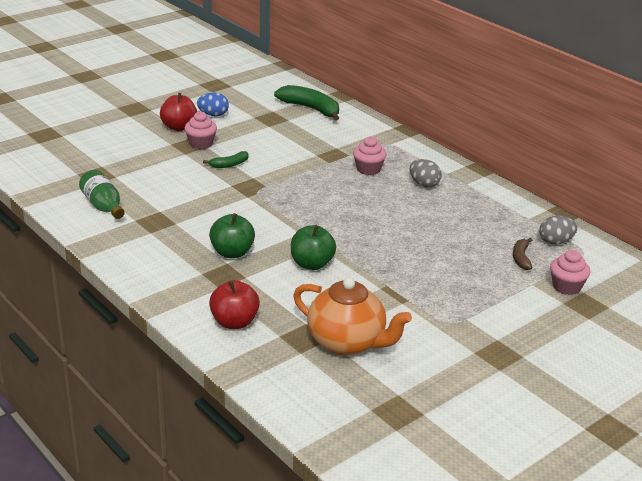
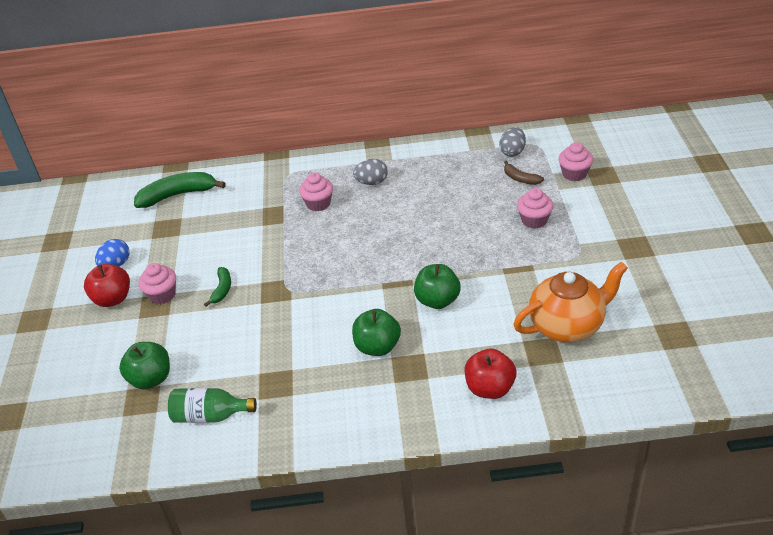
camera: 50 degrees left, 10 degrees up
(118, 171) = (151, 379): none -> green apple
(470, 283) = (534, 220): none -> pink cupcake

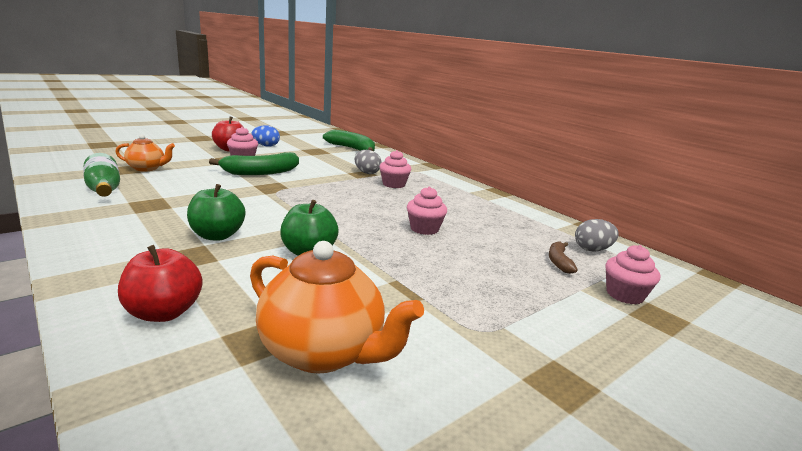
camera: 50 degrees right, 20 degrees down
(151, 379) = (147, 168): green apple -> orange teapot
(222, 289) = (261, 172): green banana -> green banana, size x1.90
(372, 182) = (446, 197): grey egg -> grey egg (367, 173)
(534, 220) = (503, 283): pink cupcake -> pink cupcake (424, 229)

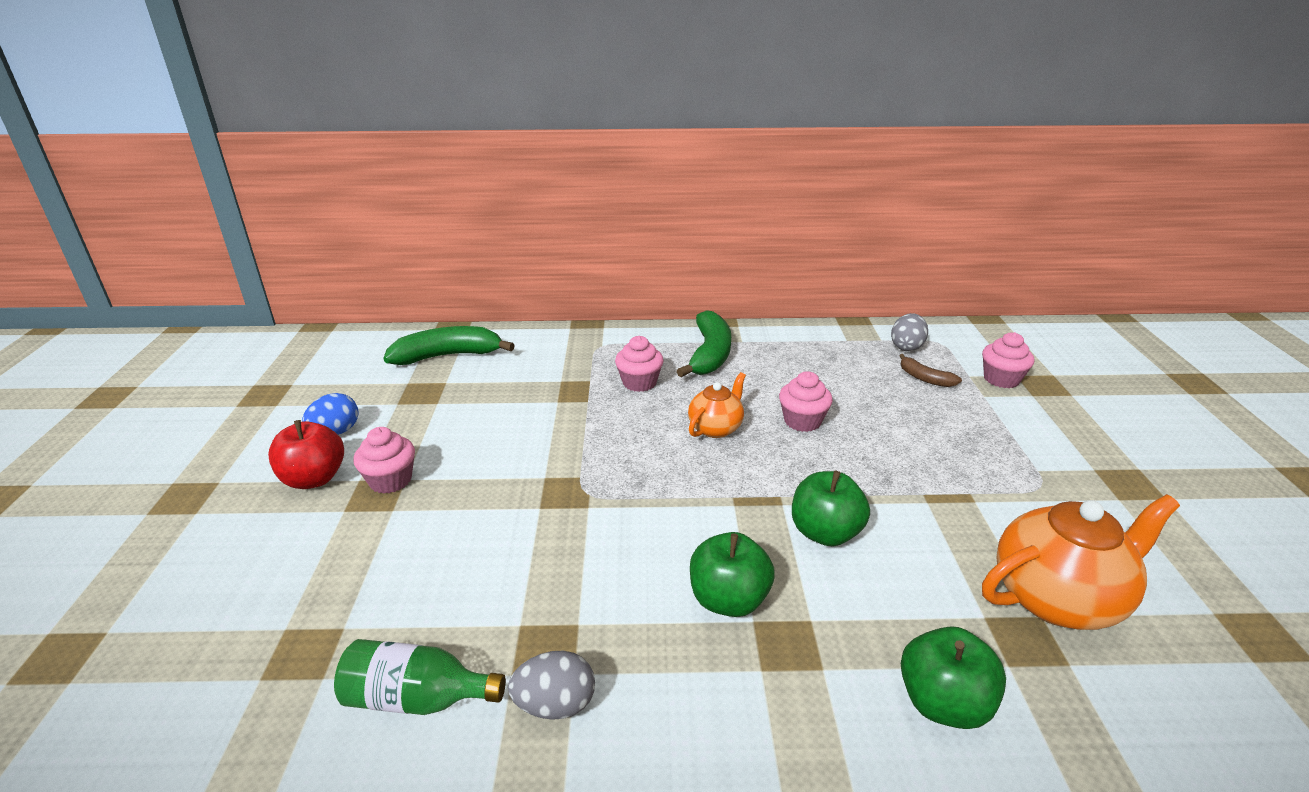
camera: 50 degrees left, 10 degrees up
(147, 168) = (332, 614): orange teapot -> orange teapot (716, 428)
(164, 312) = (943, 703): red apple -> green apple
(261, 172) = (483, 482): green banana -> green banana (709, 354)
(367, 173) = (573, 385): grey egg -> grey egg (555, 705)

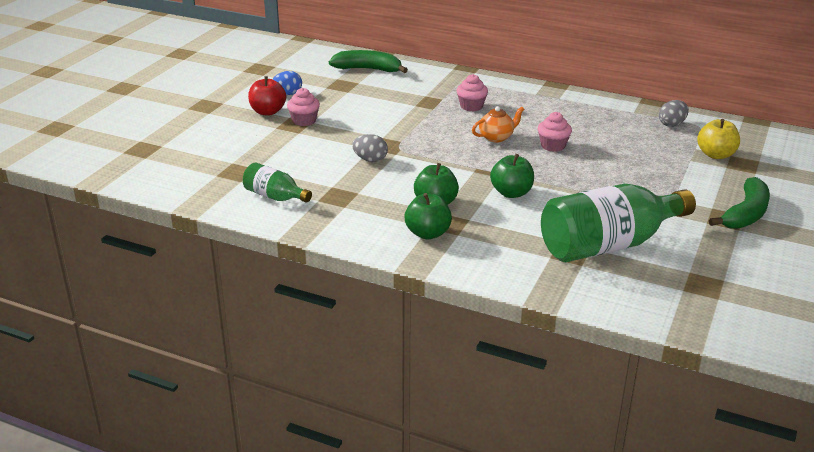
camera: 25 degrees right, 0 degrees up
(555, 705) = (330, 213): grey egg -> grey egg (370, 160)
(709, 354) = (530, 101): green banana -> green banana (745, 214)
(925, 378) = (661, 143): brown banana -> none
(943, 703) = (502, 258): green apple -> green apple (428, 233)
(1001, 379) = (716, 155): pink cupcake -> yellow apple
(1058, 598) = (609, 245): orange teapot -> green bottle

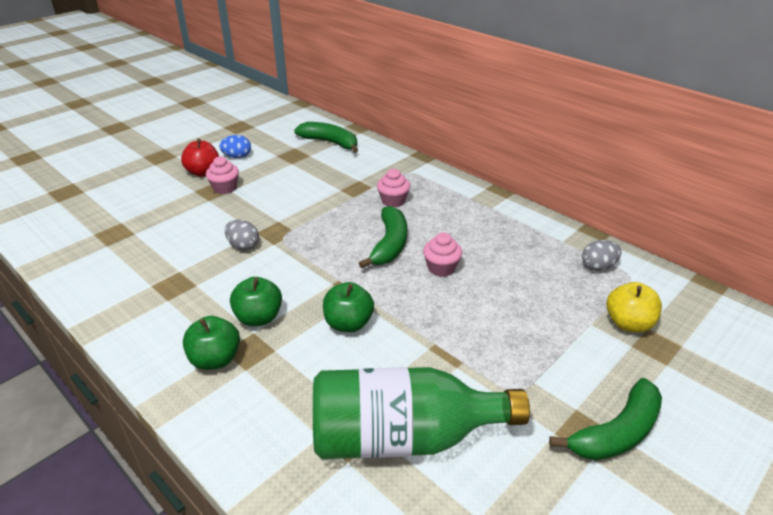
camera: 20 degrees right, 5 degrees up
(275, 197) = (117, 271): green bottle -> none
(496, 137) = (389, 244): orange teapot -> green banana

